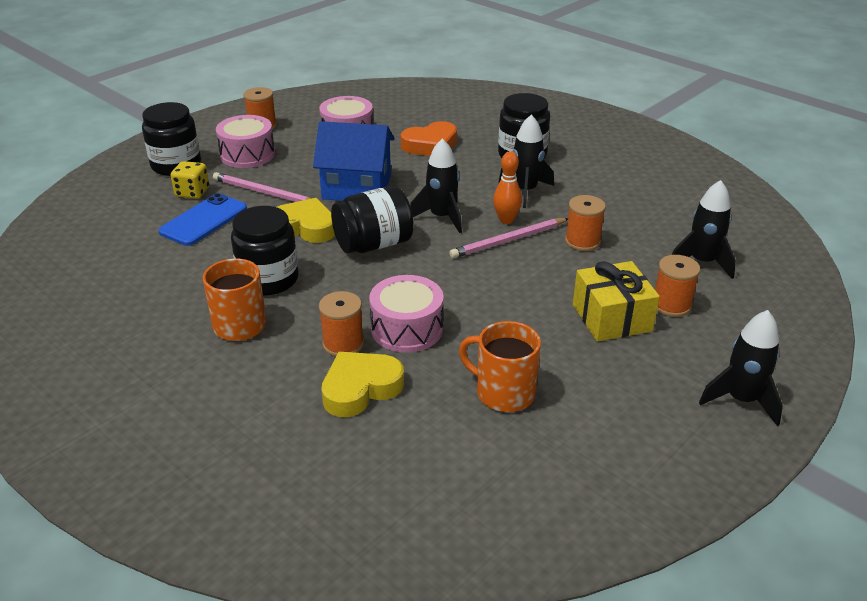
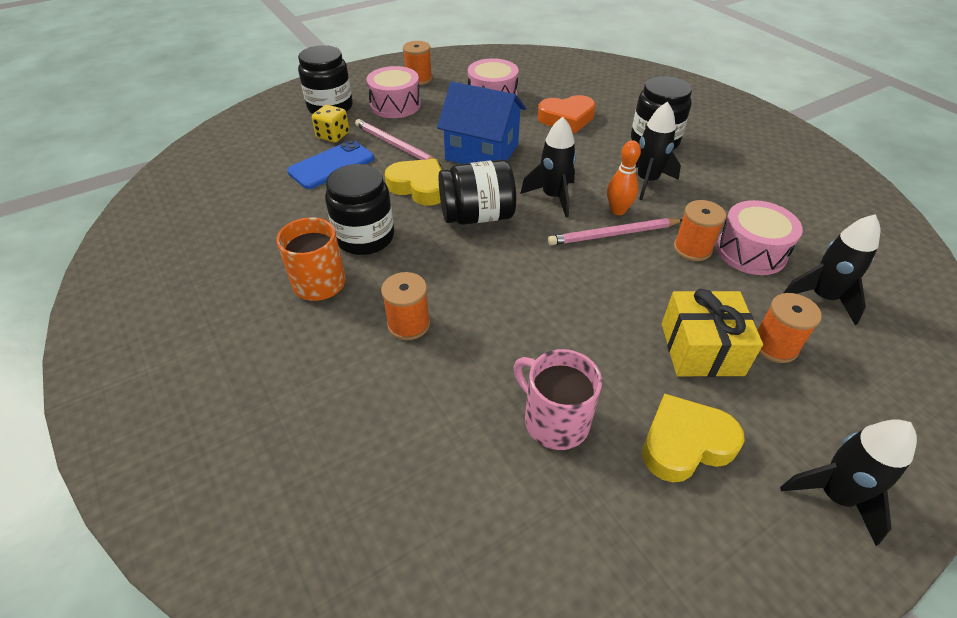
camera: 15 degrees right, 10 degrees up
(360, 388) = (407, 382): yellow heart -> yellow heart (685, 443)
(407, 328) = (478, 319): pink drum -> pink drum (751, 251)
(503, 392) = (554, 420): orange mug -> pink mug

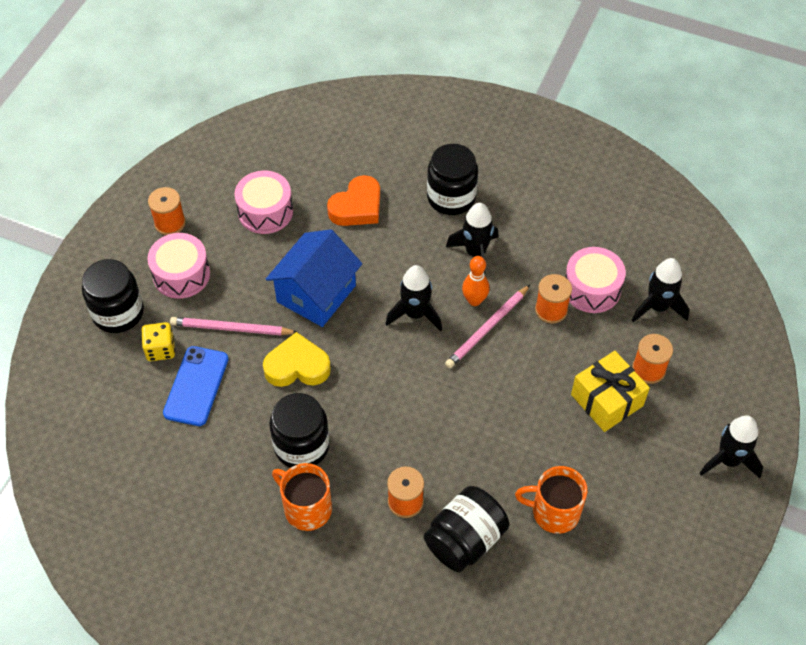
camera: 35 degrees left, 10 degrees up
(477, 216) = (371, 370): black jar -> black jar (465, 540)
(482, 152) = (316, 294): blue house -> blue house turned 45 degrees counterclockwise
(554, 420) = (554, 512): pink mug -> orange mug
(685, 443) = (636, 478): yellow heart -> none

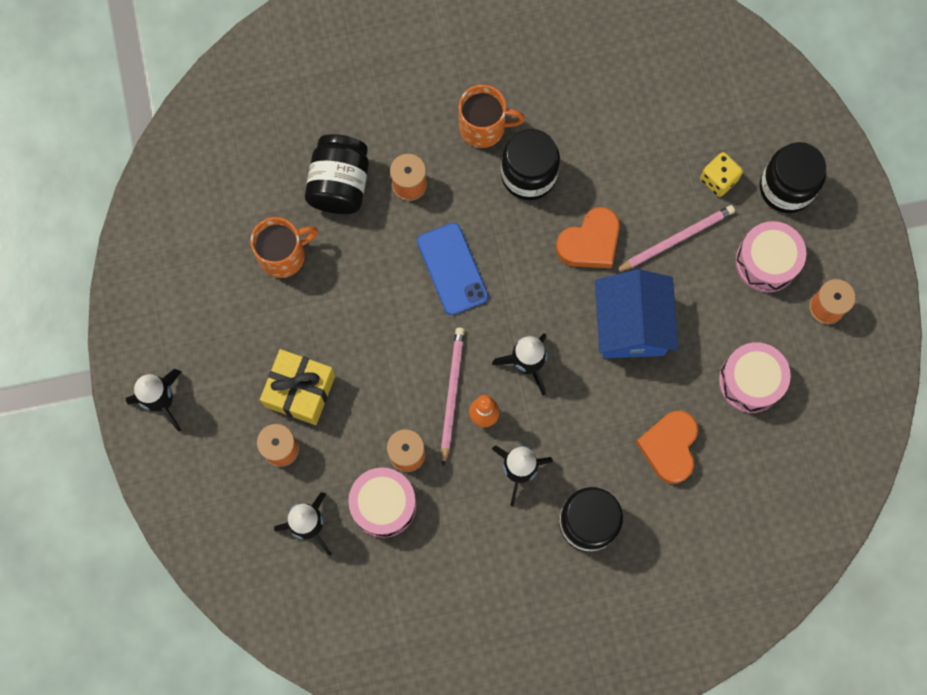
camera: 145 degrees right, 20 degrees up
(196, 386) = (659, 168): blue phone -> blue phone (452, 269)
(297, 366) = (590, 242): yellow heart -> orange heart

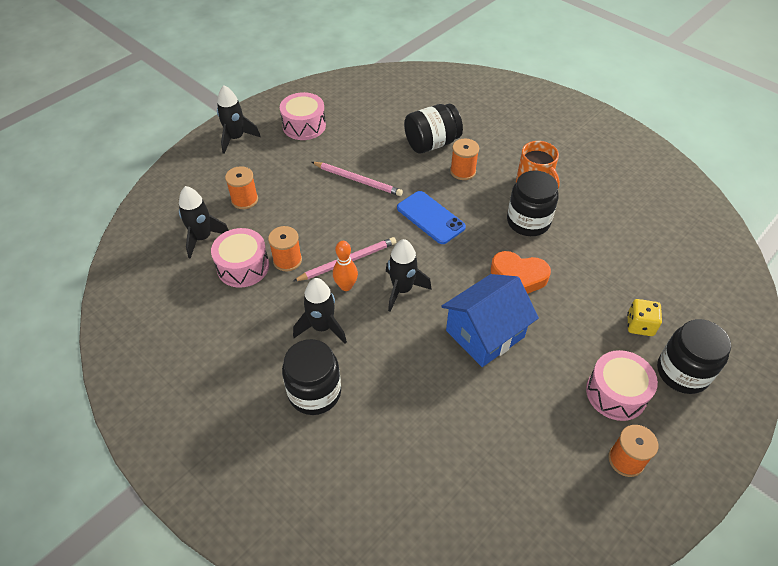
camera: 55 degrees right, 25 degrees down
(283, 255) = (366, 142): orange mug -> none
(300, 391) = (289, 190): yellow gift -> none
(452, 269) = (430, 217): blue phone -> blue phone turned 75 degrees counterclockwise
(669, 447) = (415, 413): orange heart -> none
(675, 239) = (571, 324): pink pencil -> pink pencil (357, 180)
(750, 381) = (516, 439): pink drum -> pink drum (304, 126)

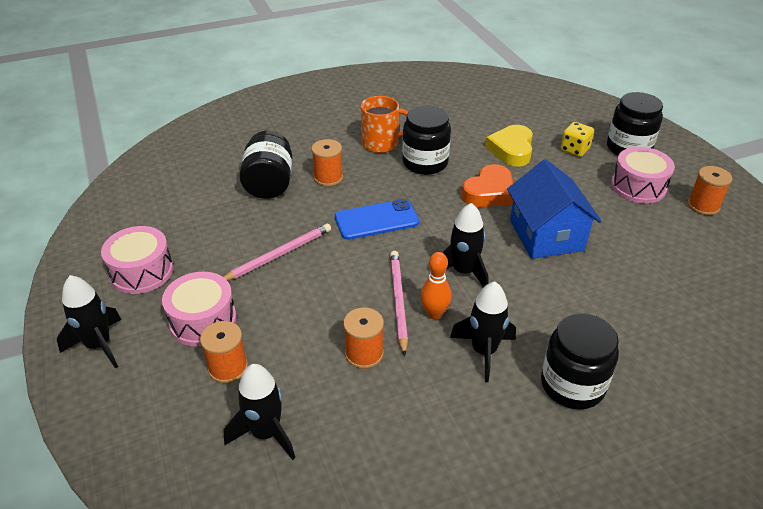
camera: 65 degrees left, 10 degrees down
(243, 267) = (347, 401): pink drum -> pink drum (203, 321)
(597, 275) = (511, 150): none -> yellow heart

